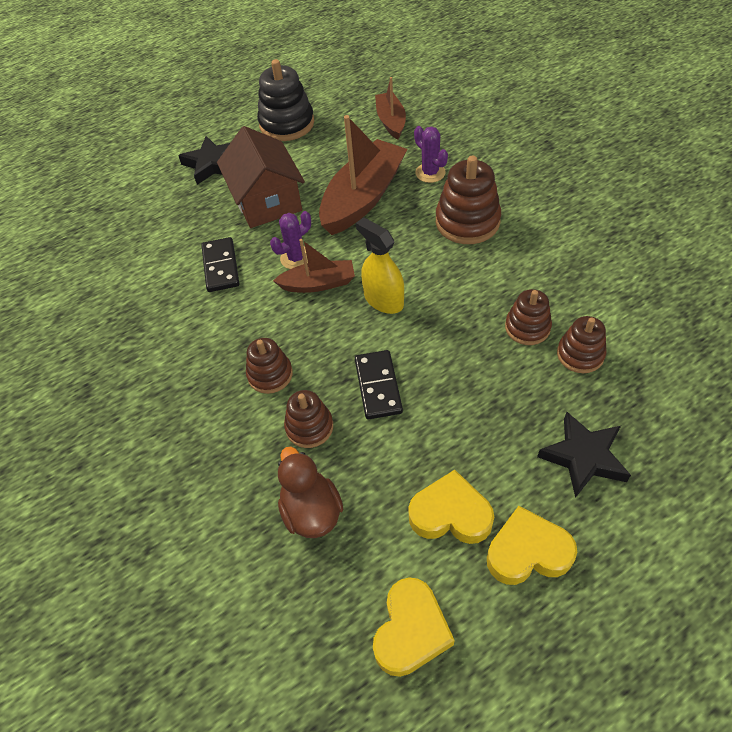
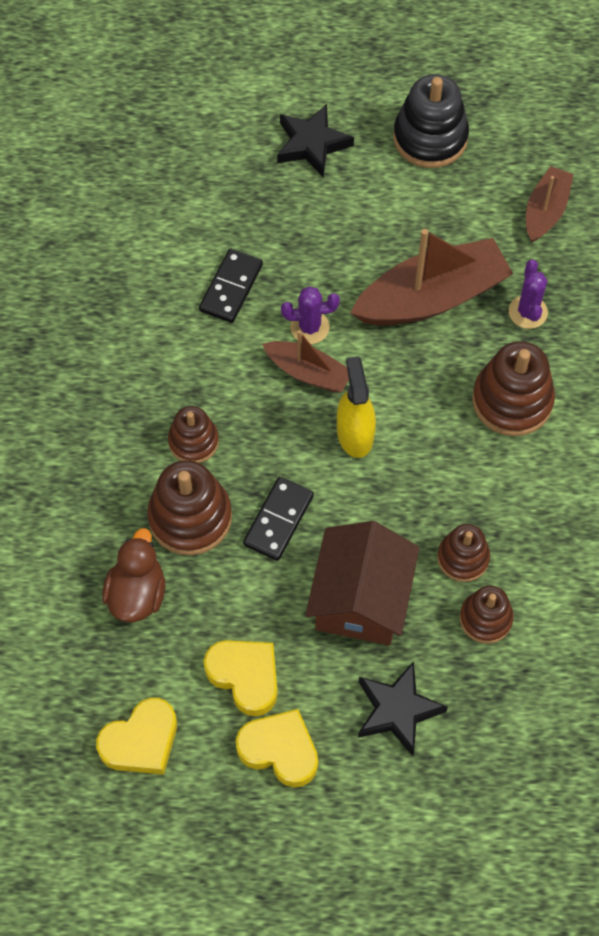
camera: 30 degrees right, 10 degrees up
(267, 201) = (332, 234): brown house -> brown house (361, 599)
(309, 427) = (190, 517): brown stacking toy -> brown stacking toy, size x1.62

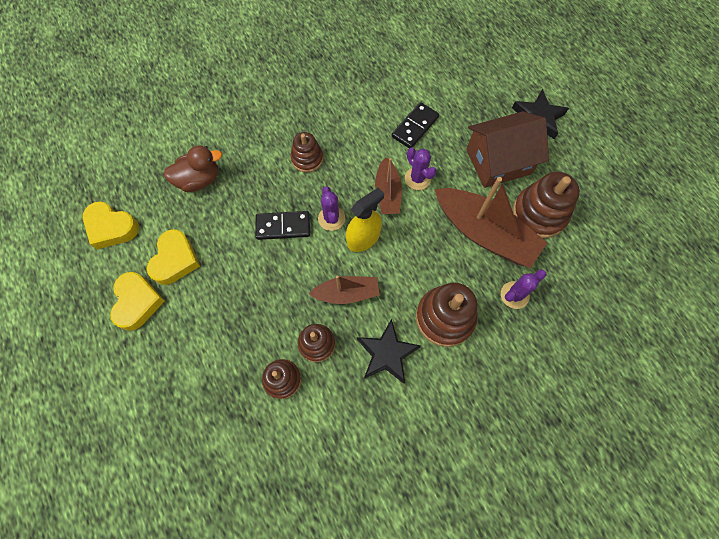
camera: 60 degrees right, 5 degrees up
(190, 517) = (259, 181): brown stacking toy -> brown stacking toy (539, 213)
(231, 288) = (415, 127): black domino -> black domino turned 45 degrees counterclockwise
(303, 457) = (331, 218): none -> purple cactus
(361, 599) = (257, 297): brown house -> brown house (498, 161)
(397, 710) = (193, 356): black star -> black star (387, 353)
(430, 138) = (593, 176): black stacking toy -> none
(545, 211) = (595, 268): brown boat -> brown boat (346, 293)

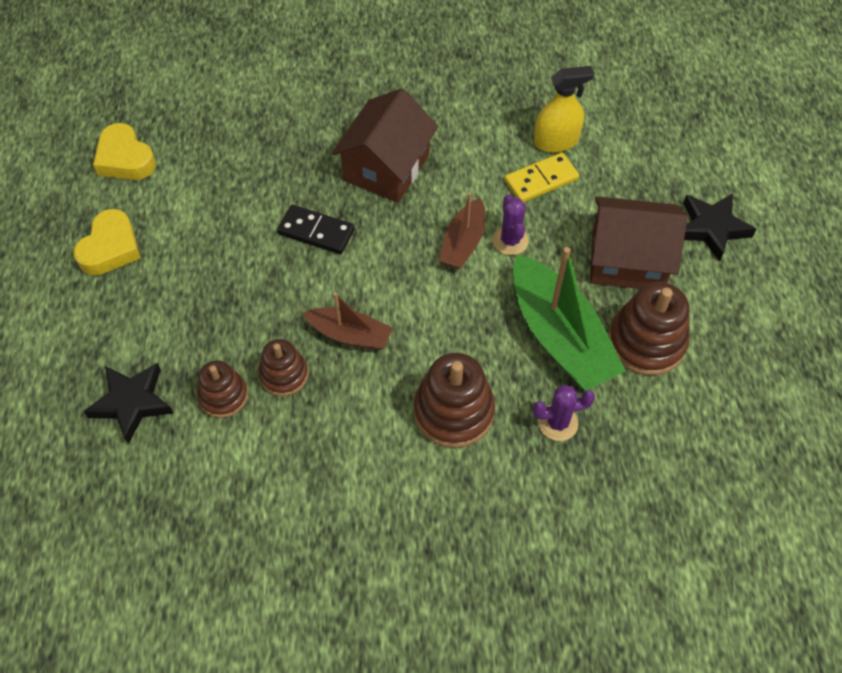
camera: 25 degrees right, 10 degrees down
(175, 260) = (175, 220): yellow heart -> none
(199, 180) = (248, 144): brown duck -> none
(307, 159) = (386, 167): brown stacking toy -> brown house
(331, 218) = (378, 245): purple cactus -> none
(363, 238) = (404, 282): yellow spray bottle -> yellow spray bottle (556, 141)
(387, 353) = (360, 421): black star -> black star (132, 403)
(415, 127) = (541, 180): black domino -> yellow domino
(484, 233) = (559, 336): brown boat -> green boat

